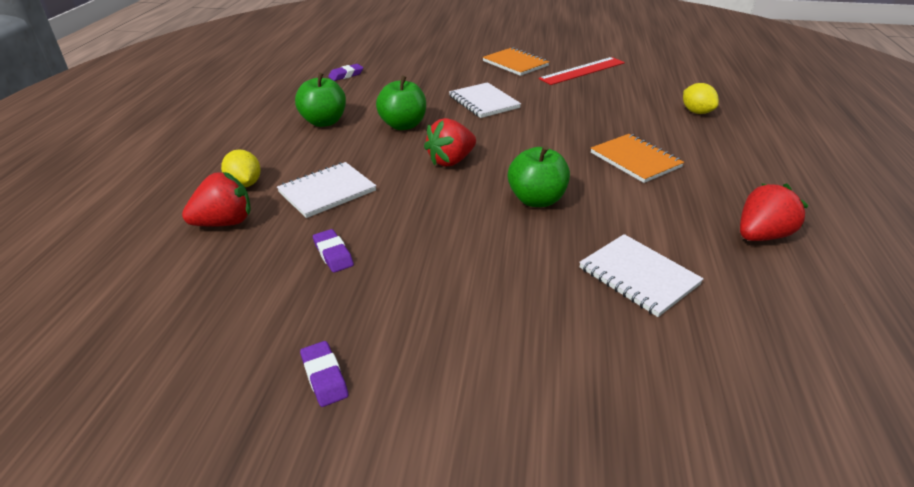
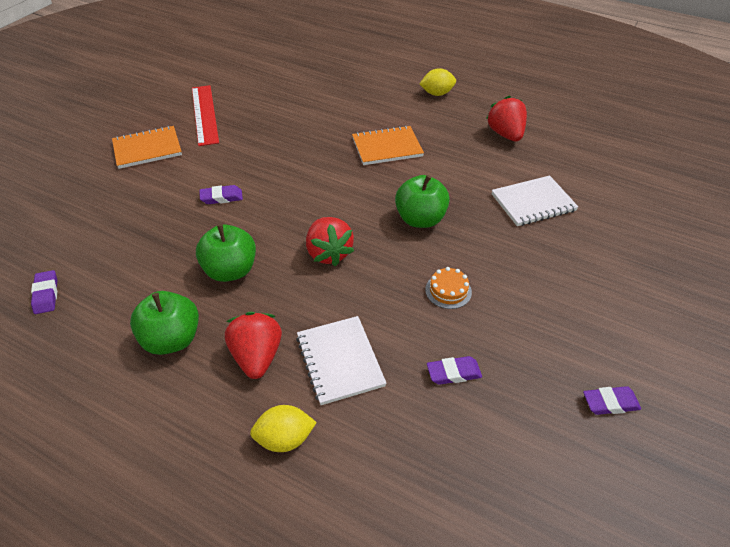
camera: 70 degrees left, 10 degrees up
(225, 222) = (362, 465): red strawberry -> red strawberry (257, 356)
(441, 234) = (448, 291): none -> orange cake
(483, 102) = (221, 197): white notebook -> purple eraser
(696, 112) = (331, 89): yellow lemon -> yellow lemon (437, 94)

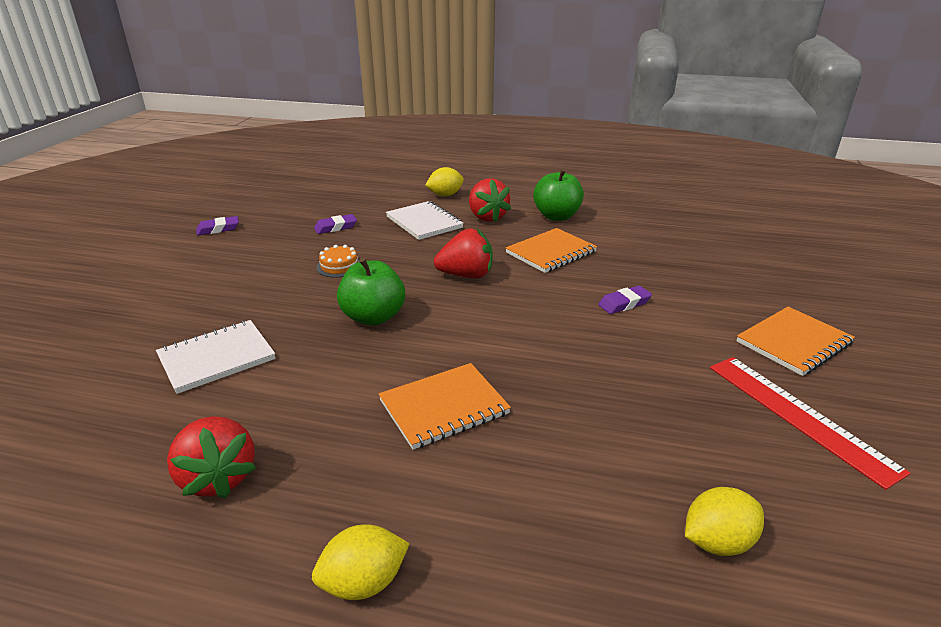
camera: 165 degrees right, 15 degrees down
(46, 294) = (683, 222): purple eraser -> none
(230, 270) = (551, 252): green apple -> orange notebook
(297, 84) = (717, 541): none -> yellow lemon
(329, 253) = (466, 275): red strawberry -> red strawberry turned 120 degrees clockwise

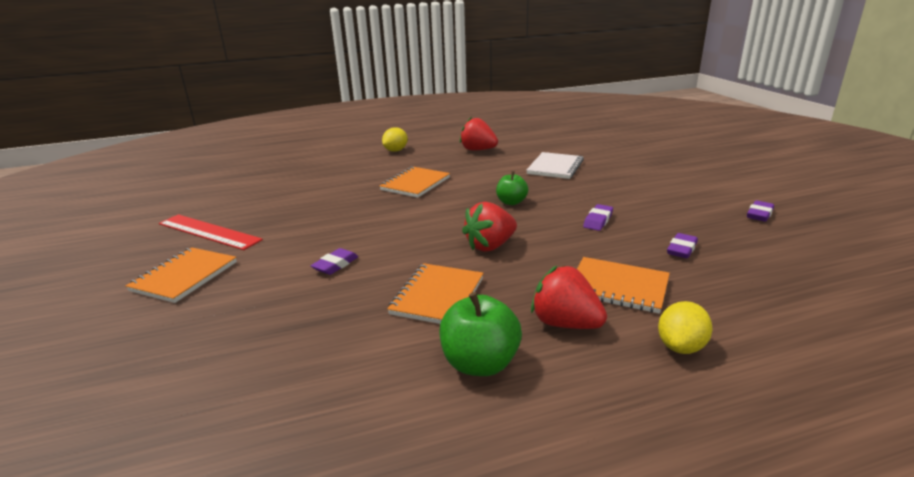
camera: 150 degrees right, 5 degrees down
(339, 266) = (598, 221): orange cake -> purple eraser
(373, 317) = (511, 202): green apple -> green apple, size x0.65
(424, 222) = (618, 287): white notebook -> orange notebook
(717, 541) = (270, 184): yellow lemon -> none

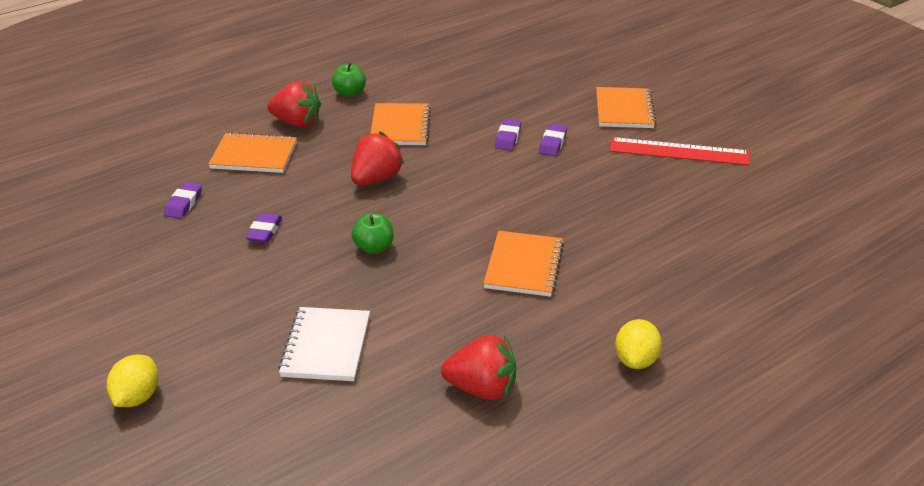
camera: 160 degrees right, 10 degrees up
(480, 363) = (349, 93): green apple -> green apple, size x0.65
(681, 346) = (218, 120): yellow lemon -> yellow lemon (137, 397)
(759, 214) = (65, 272): purple eraser -> purple eraser (552, 143)

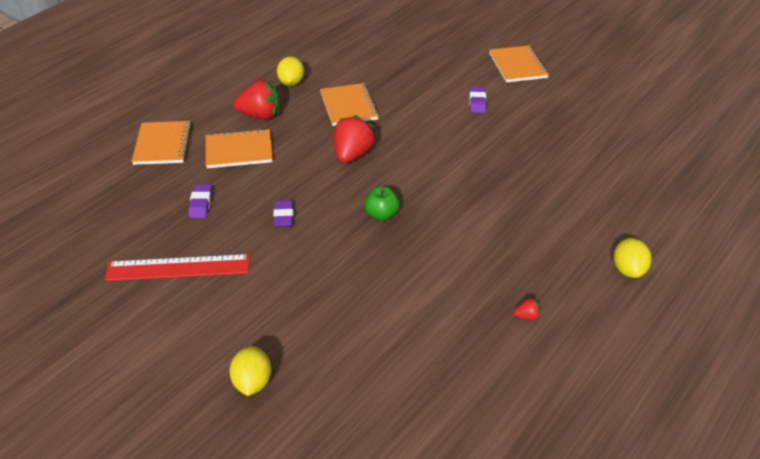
camera: 15 degrees left, 5 degrees up
(326, 346) = (387, 306): white notebook -> none
(349, 93) = (291, 83): green apple -> yellow lemon
(482, 389) = (527, 317): red strawberry -> red strawberry, size x0.44
(508, 138) = (440, 103): purple eraser -> none
(524, 266) = (507, 209): orange notebook -> orange notebook (163, 145)
(679, 152) = (576, 94): red ruler -> red ruler (178, 268)

